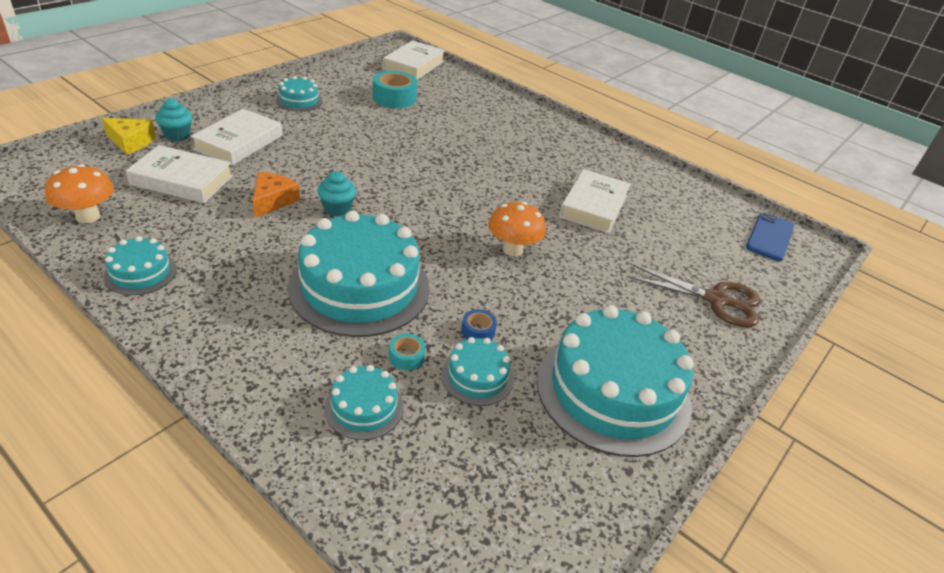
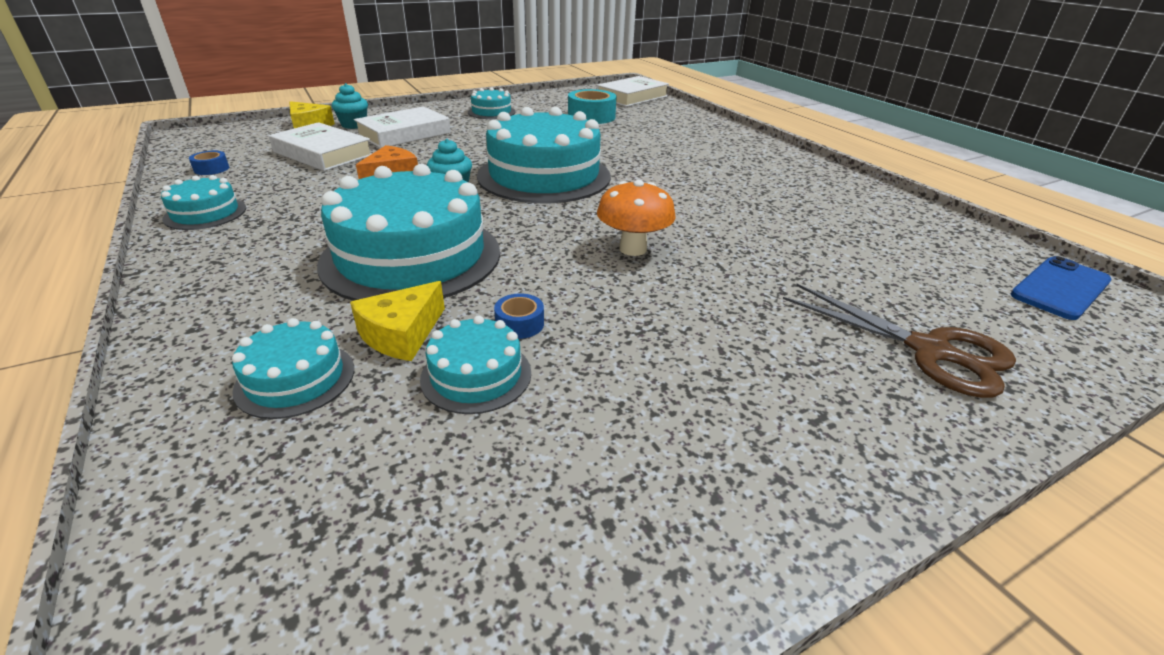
camera: 25 degrees right, 5 degrees down
(88, 217) = (211, 169): orange mushroom -> blue tape
(406, 357) = (402, 334): turquoise tape -> yellow cheese
(593, 206) = (776, 222): white book -> none
(613, 391) = (676, 439): turquoise cake -> turquoise cake (544, 176)

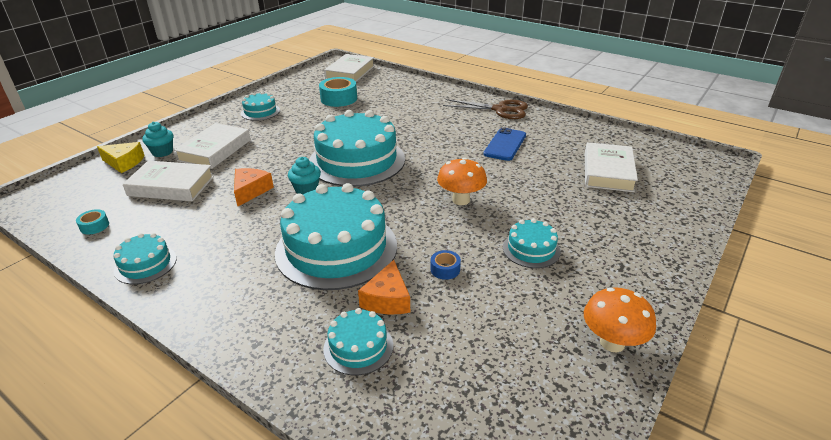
camera: 25 degrees left, 0 degrees up
(211, 169) = (94, 226): blue tape -> turquoise tape
(402, 334) = (387, 299): yellow cheese -> orange cheese
(476, 375) = (452, 306): turquoise cake -> turquoise cake (531, 249)
(687, 541) = (612, 342): none -> orange mushroom
(910, 274) = (608, 172): none -> white book
(929, 350) = (642, 214): brown scissors -> brown scissors (500, 110)
(1060, 288) = (674, 159): blue phone -> blue phone (505, 144)

